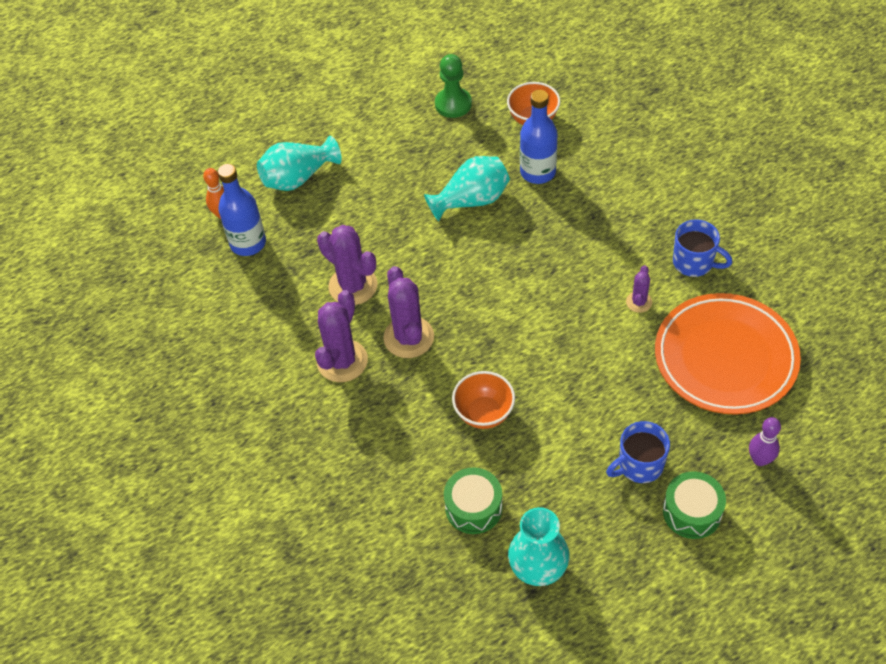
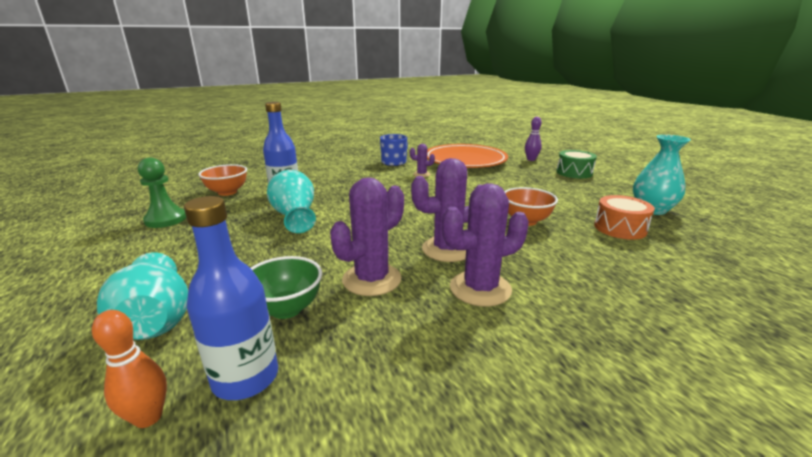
camera: 90 degrees left, 30 degrees down
(312, 242) = (286, 309): none -> green bowl
(342, 361) = (480, 288): purple cactus -> purple cactus turned 45 degrees counterclockwise
(473, 507) = (620, 228): green drum -> orange drum
(639, 465) = (548, 181): blue mug -> none

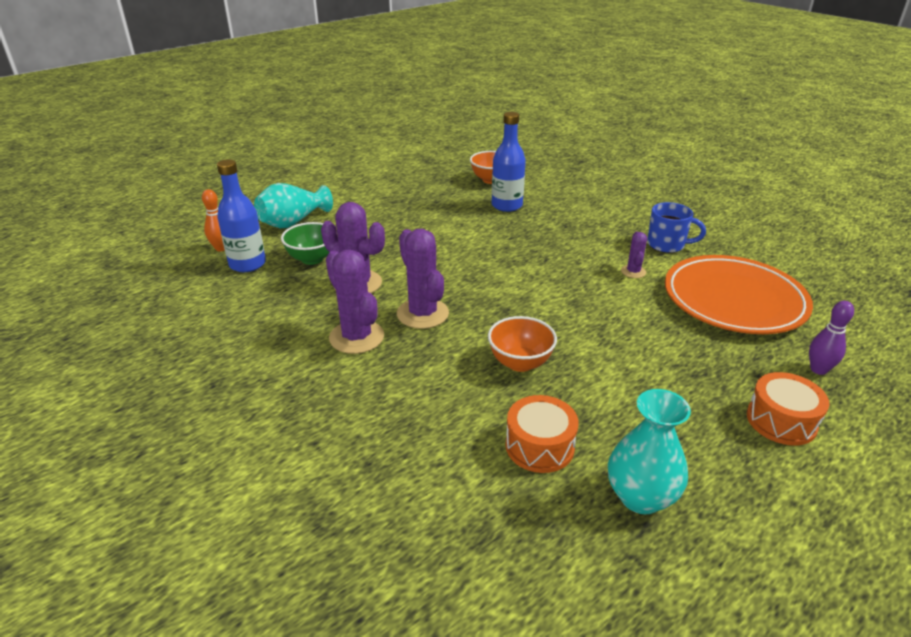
camera: 75 degrees right, 10 degrees up
(166, 219) = (422, 176): green pawn -> none
(295, 217) = (455, 224): turquoise vase -> none
(574, 173) = (781, 421): green drum -> orange drum

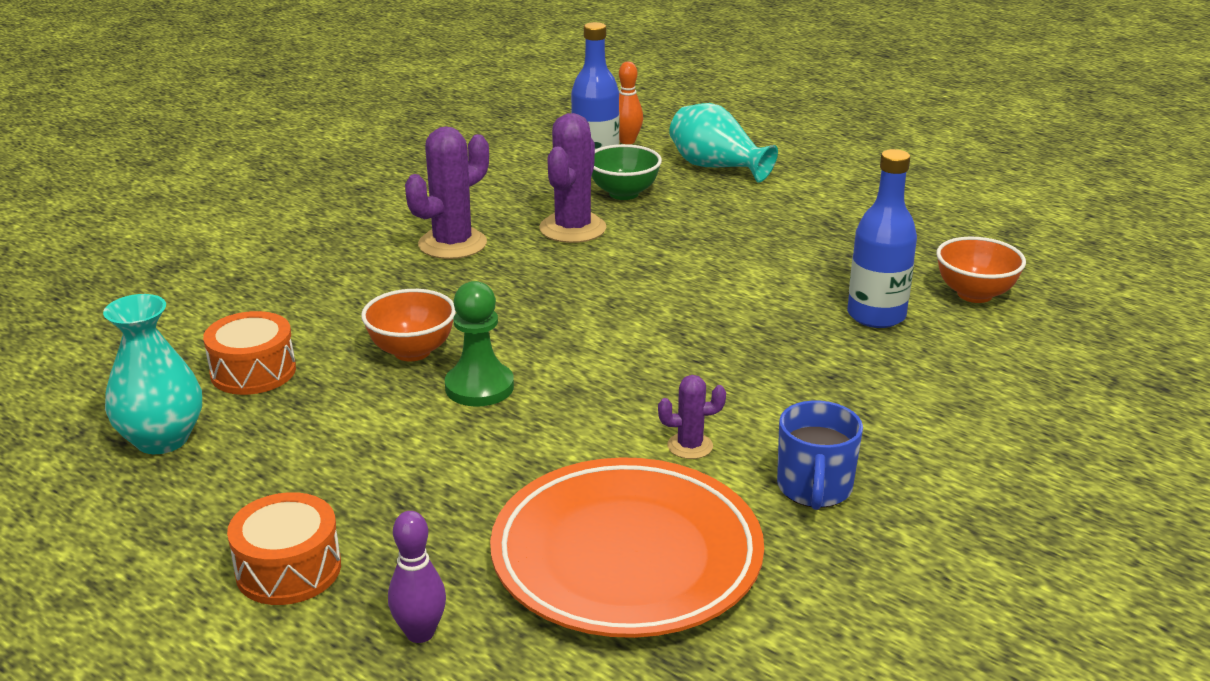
camera: 80 degrees right, 5 degrees down
(422, 314) = (512, 277): purple cactus -> none
(570, 336) = (479, 387): none -> green pawn

